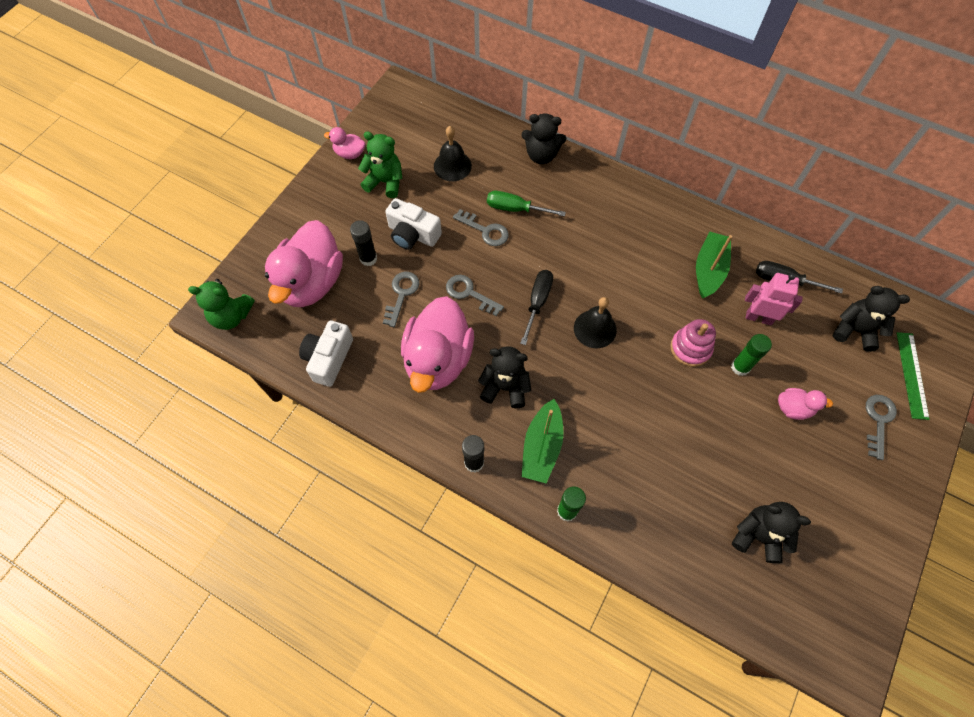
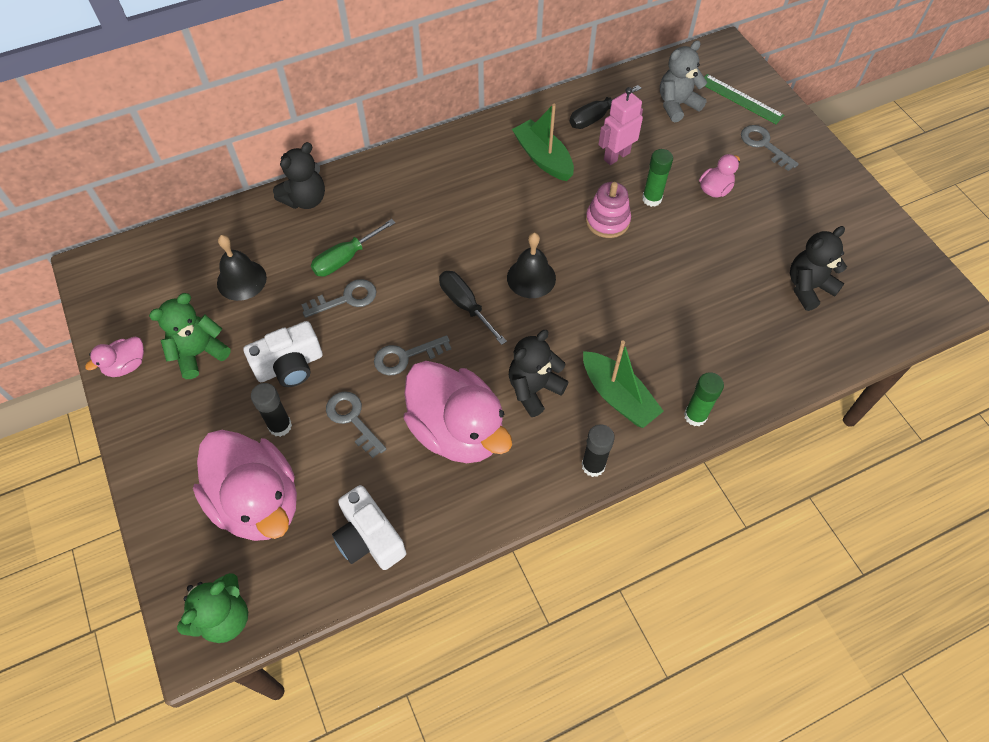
camera: 55 degrees left, 5 degrees down
(855, 330) = (677, 105): black teddy bear -> grey teddy bear

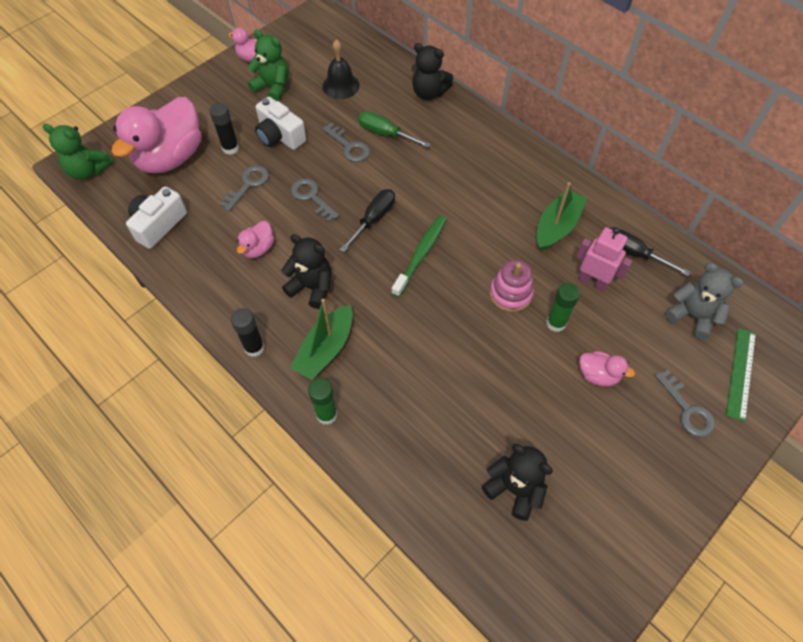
camera: 70 degrees right, 0 degrees up
(457, 430) = (258, 248): pink duck -> pink duck, size x0.44
(531, 278) = (420, 255): black bell -> green toothbrush
(764, 145) = (687, 409): grey key -> grey key turned 120 degrees clockwise

